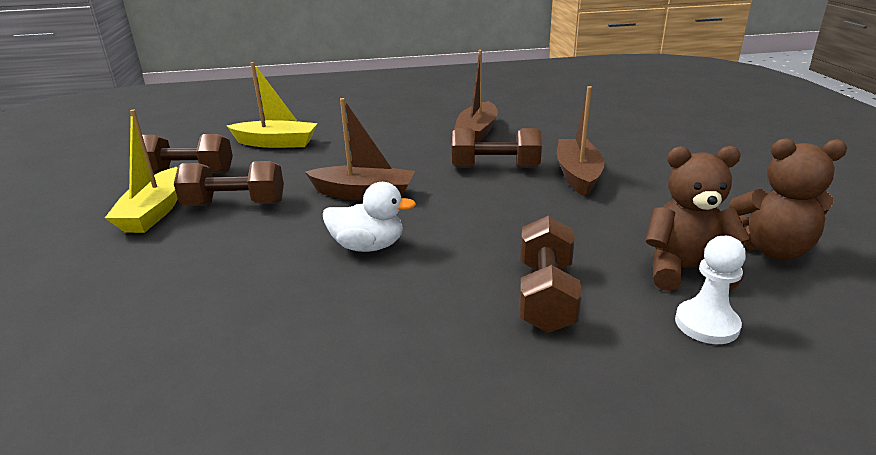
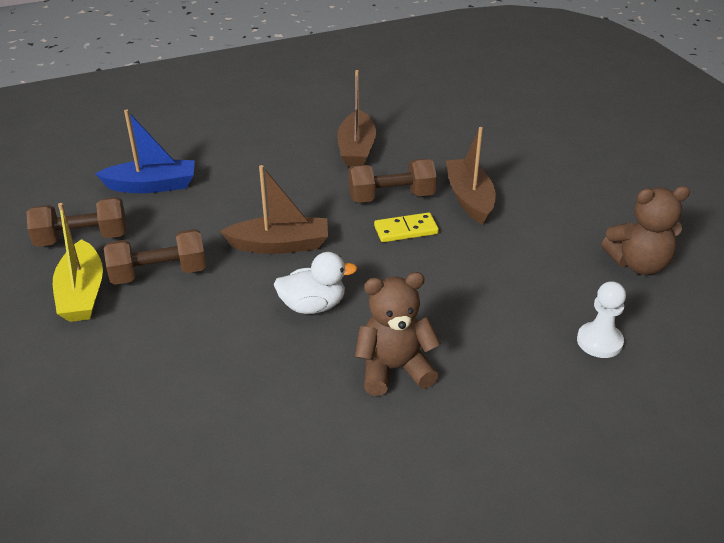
camera: 15 degrees left, 10 degrees up
(276, 143) = (152, 186): yellow boat -> blue boat
(499, 194) = (406, 230): none -> yellow domino
(545, 296) = (478, 334): brown dumbbell -> none
(684, 270) = (577, 294): brown teddy bear -> brown teddy bear (394, 369)

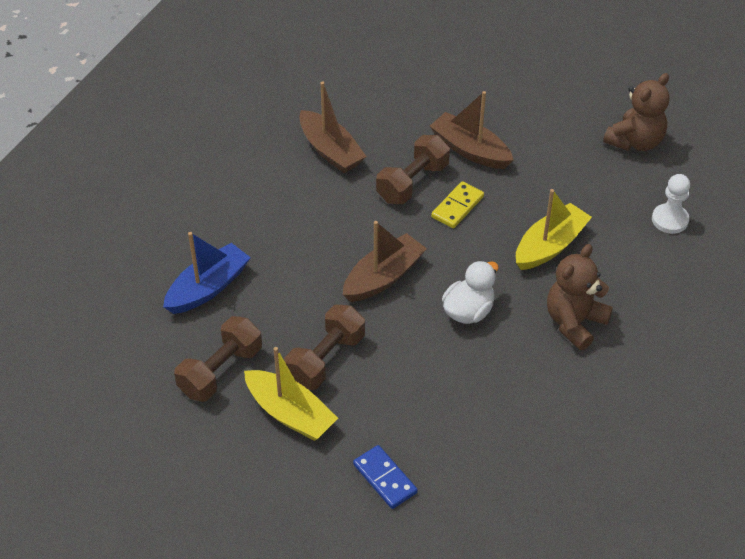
camera: 40 degrees left, 10 degrees up
(75, 383) = (385, 478): none -> blue domino
(450, 298) = (550, 246): none -> yellow boat

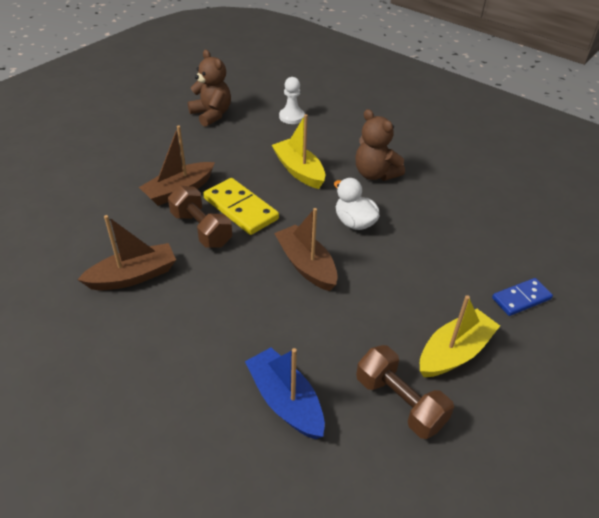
camera: 80 degrees left, 5 degrees down
(325, 359) = (393, 318): brown dumbbell -> none
(457, 207) = (240, 209): yellow domino -> yellow domino, size x1.59

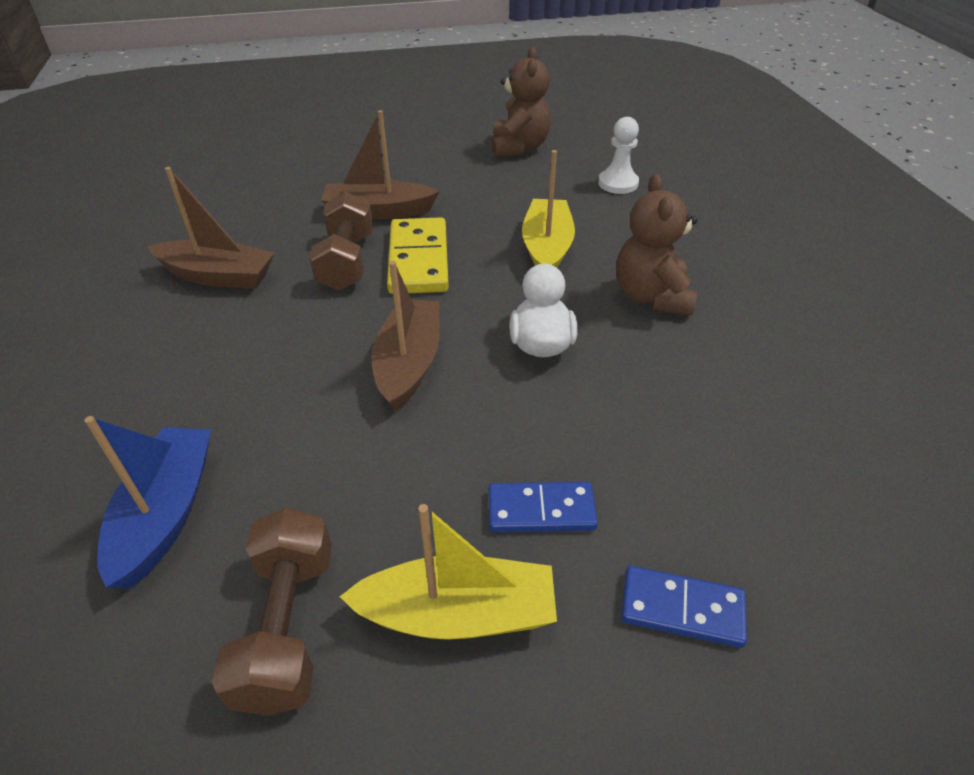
camera: 40 degrees right, 0 degrees up
(438, 294) = (541, 510): none -> blue domino

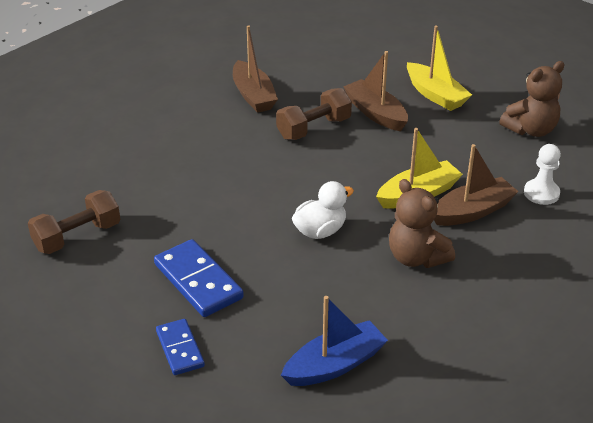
camera: 55 degrees right, 5 degrees down
(166, 513) = (100, 174): blue boat -> blue boat (334, 365)
(409, 363) = (255, 192): brown boat -> brown boat (472, 211)
(418, 260) = (345, 152): yellow domino -> none
(458, 614) = (120, 280): yellow boat -> yellow boat (435, 95)
(541, 510) = (198, 281): blue domino -> blue domino, size x1.59
(651, 297) = (416, 257): brown teddy bear -> brown teddy bear turned 90 degrees counterclockwise

